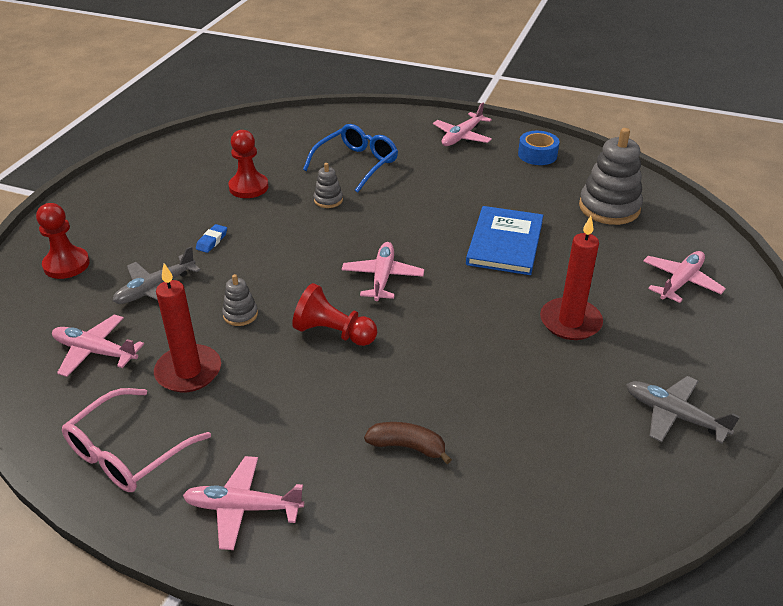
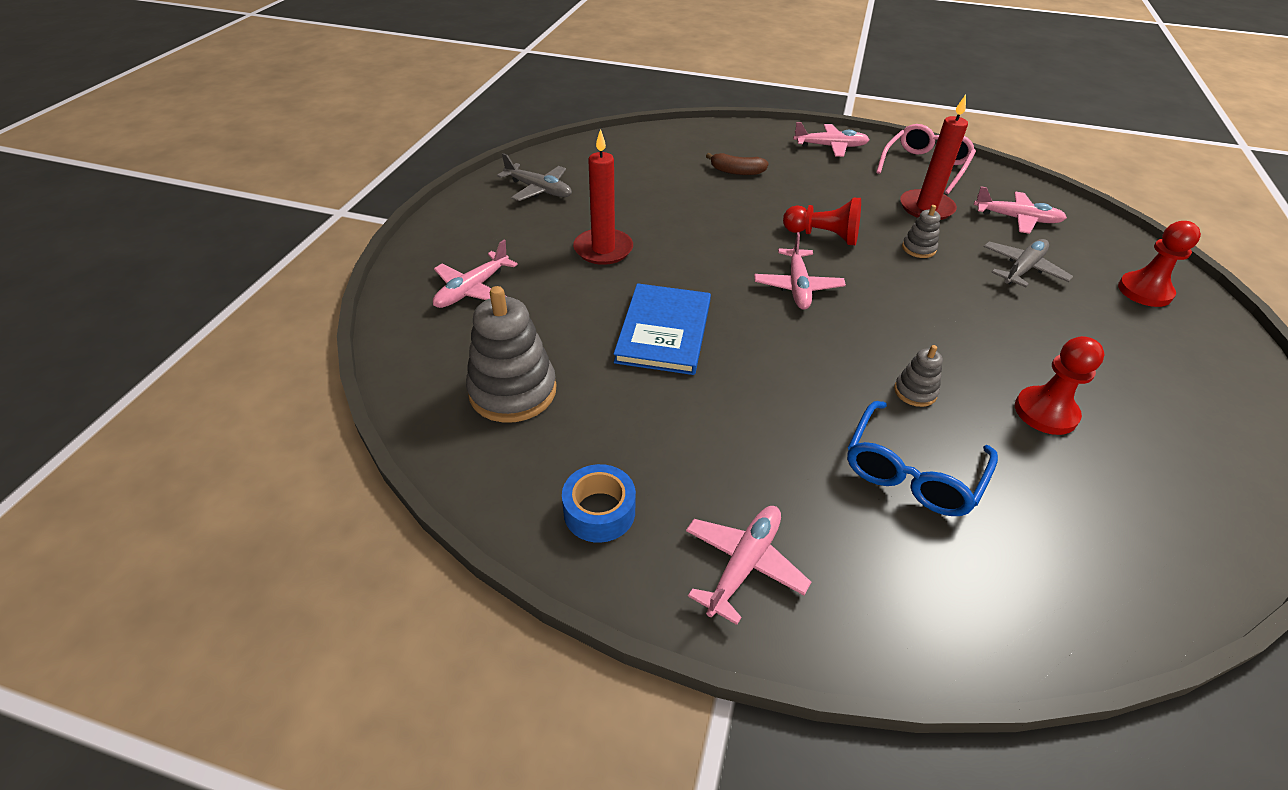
camera: 175 degrees right, 5 degrees up
(212, 241) = (1017, 324): blue eraser -> none

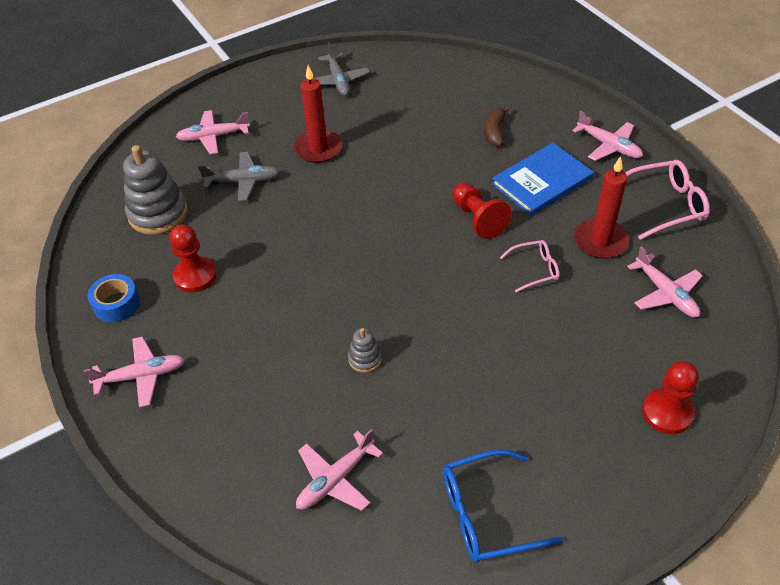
camera: 45 degrees right, 5 degrees up
(664, 331) = (277, 226): blue book -> blue book (542, 181)
(736, 172) = (495, 132): brown banana -> brown banana turned 45 degrees clockwise
(797, 286) = (401, 245): pink plane -> pink plane (335, 479)
(911, 472) = (288, 398): blue glasses -> blue glasses (486, 514)
(918, 248) = (535, 269): grey stacking toy -> pink glasses
(1022, 269) = (592, 333): grey plane -> grey plane (243, 181)
(1045, 412) = (426, 428): red pawn -> red pawn (195, 276)

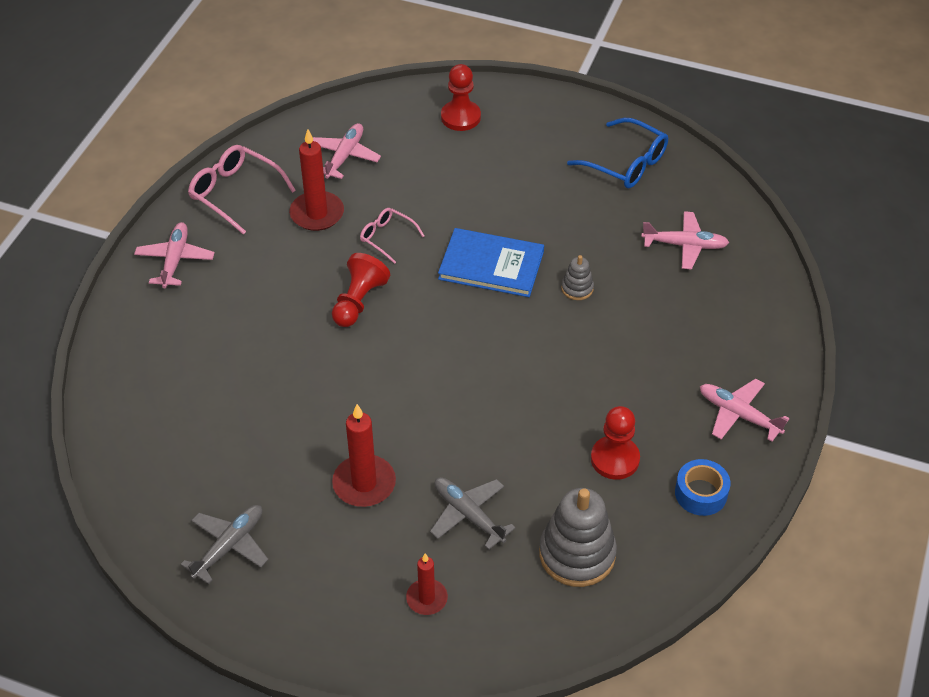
camera: 130 degrees left, 0 degrees up
(213, 137) = (427, 598): pink plane -> red candle
(495, 132) = (218, 352): brown banana -> none
(542, 181) = (268, 283): blue book -> blue book (491, 265)

